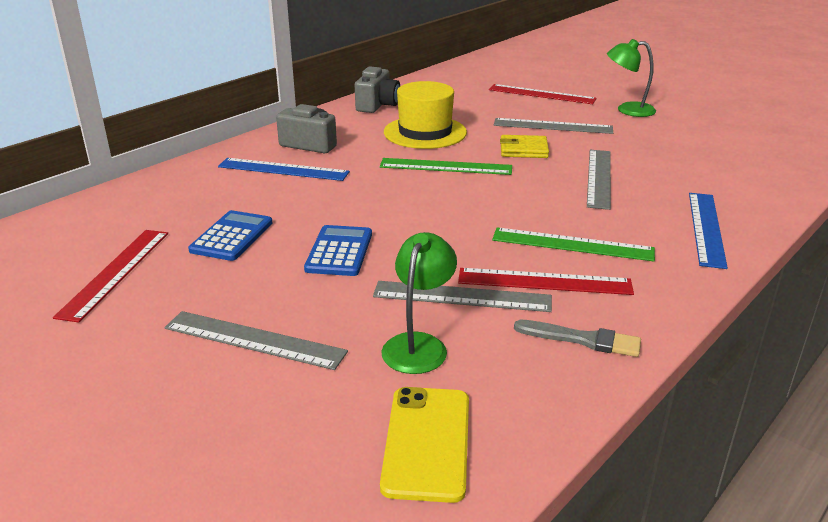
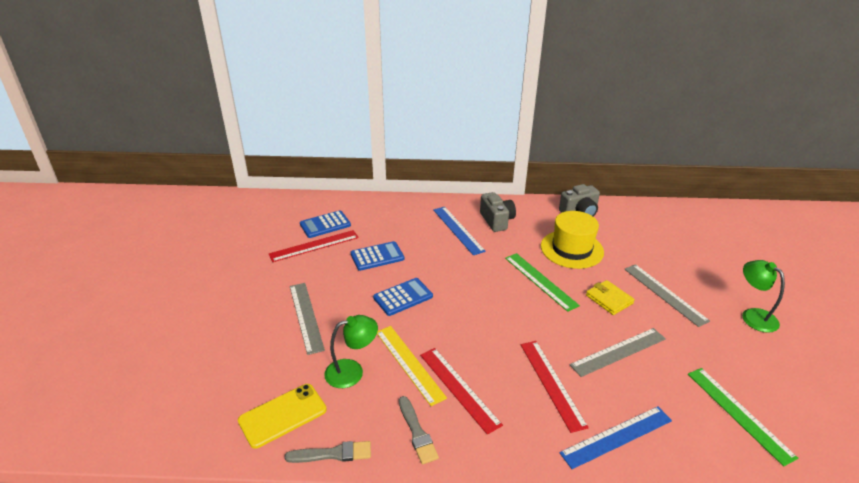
camera: 50 degrees right, 5 degrees up
(88, 246) = (325, 225): none -> blue calculator
(462, 296) = (409, 363): grey ruler -> yellow ruler
(541, 94) = (708, 264): red ruler -> red ruler (551, 383)
(551, 423) = (333, 454): none -> grey brush
(572, 244) = (514, 380): green ruler -> green ruler (738, 413)

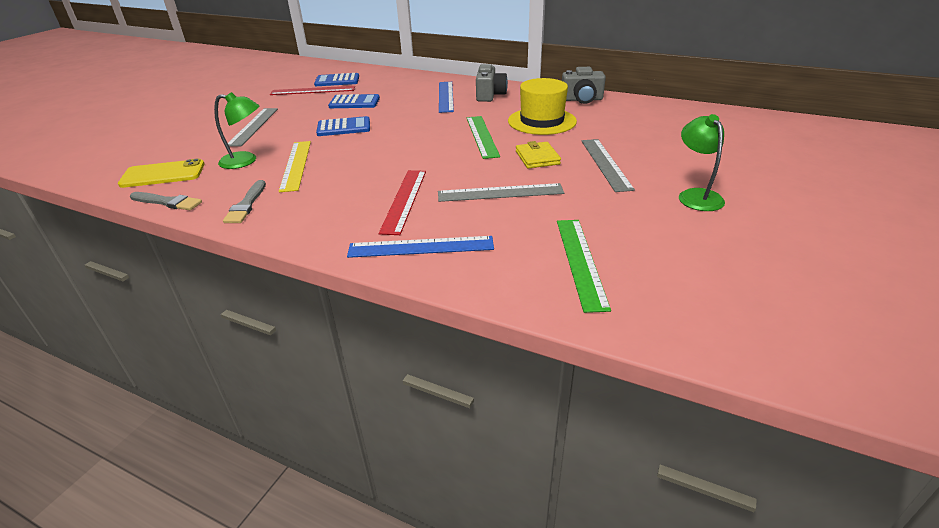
camera: 25 degrees right, 0 degrees up
(459, 388) = (316, 187): red ruler -> none

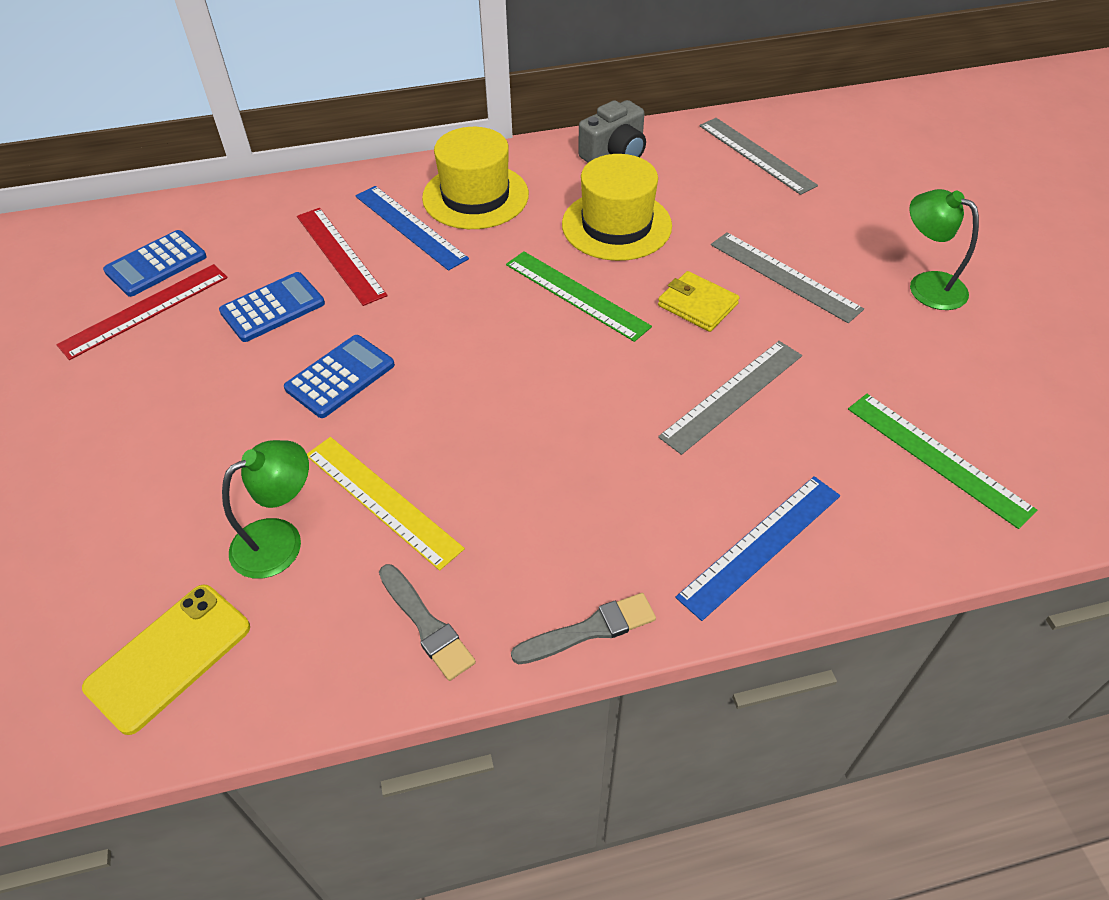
camera: 40 degrees left, 15 degrees up
(167, 202) = (283, 705): grey brush -> grey brush (589, 630)
(253, 126) = (165, 454): grey ruler -> grey ruler (756, 155)
(404, 200) = (636, 478): red ruler -> red ruler (340, 255)
(490, 95) = (475, 196): grey camera -> yellow hat

